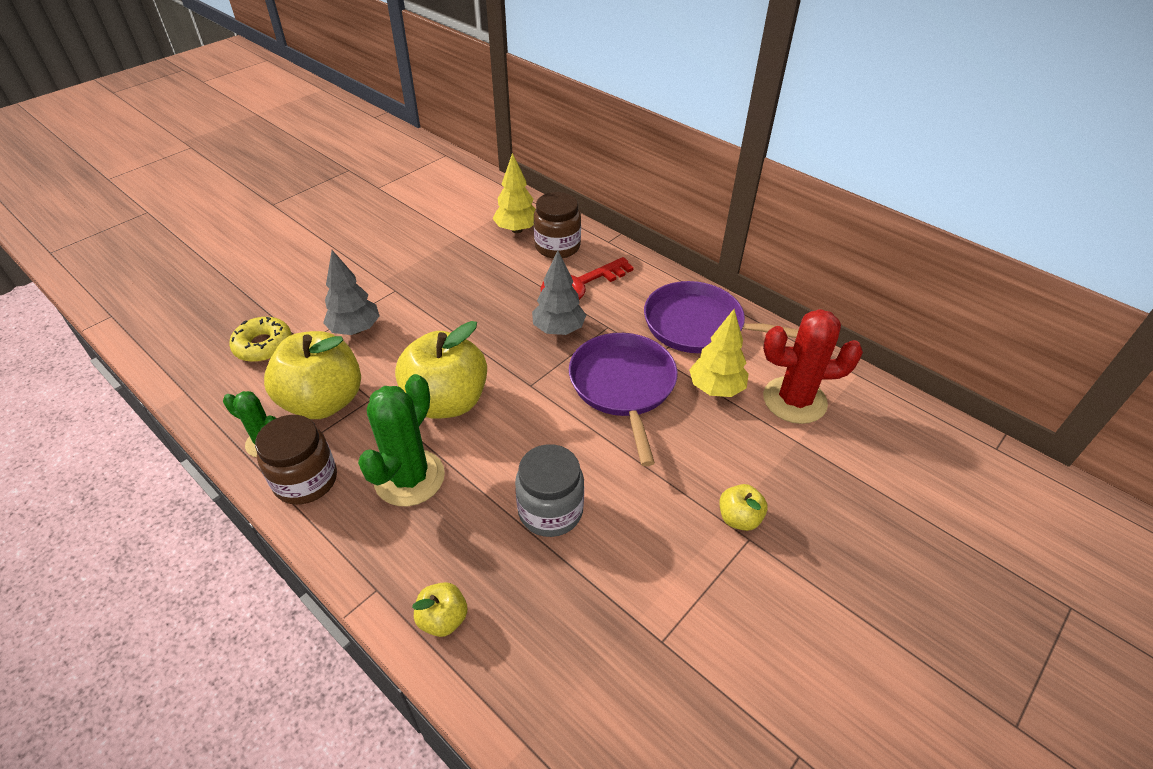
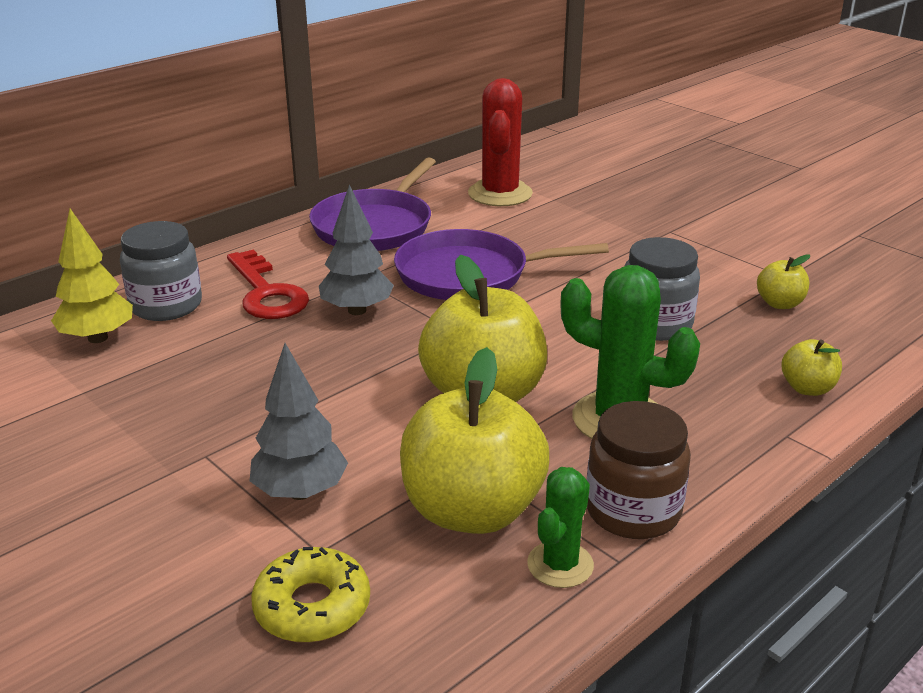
camera: 85 degrees left, 15 degrees down
(557, 247) = (166, 305): brown jar -> grey jar
(716, 389) = (479, 227): yellow tree -> none
(739, 518) = (648, 233): yellow apple -> yellow apple (779, 304)

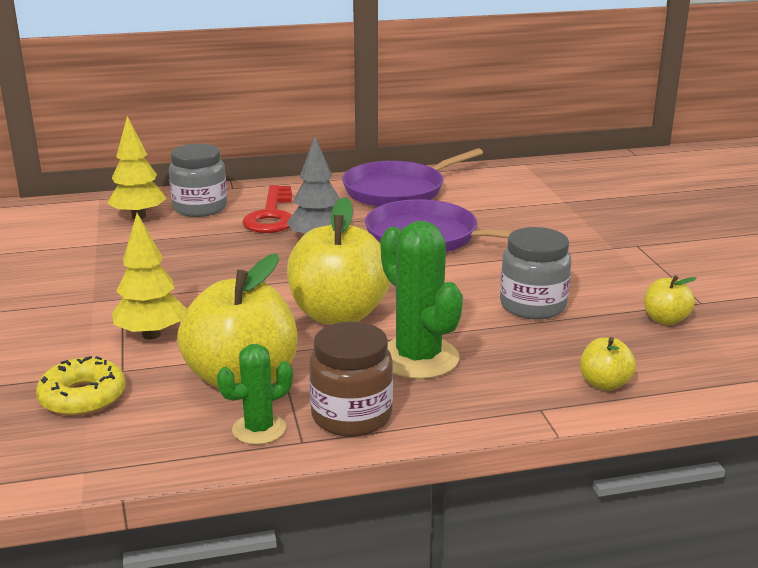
camera: 30 degrees right, 5 degrees down
(300, 492) = (151, 335): grey tree -> yellow tree
(500, 194) = (524, 189): red cactus -> none

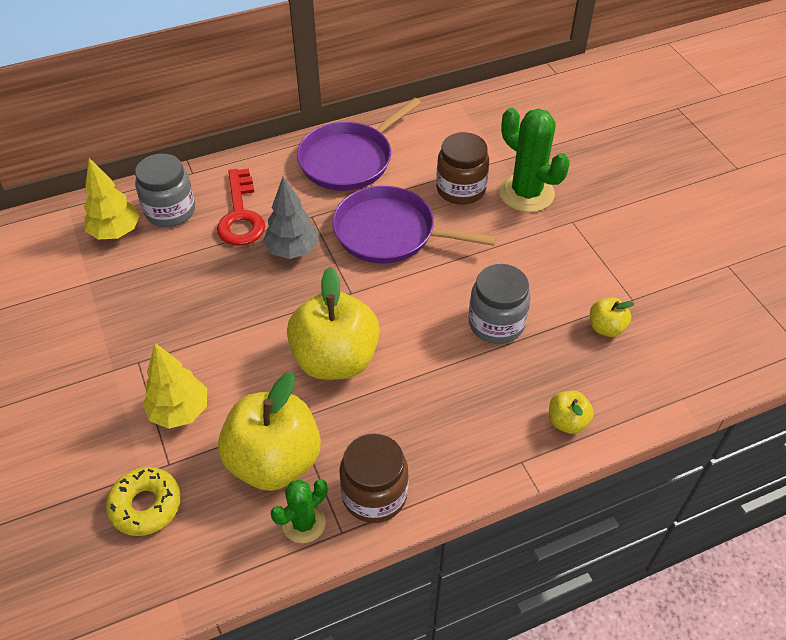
camera: 10 degrees left, 25 degrees up
(418, 358) = (413, 410): green cactus -> green cactus (526, 193)
(514, 216) = (461, 189): none -> brown jar

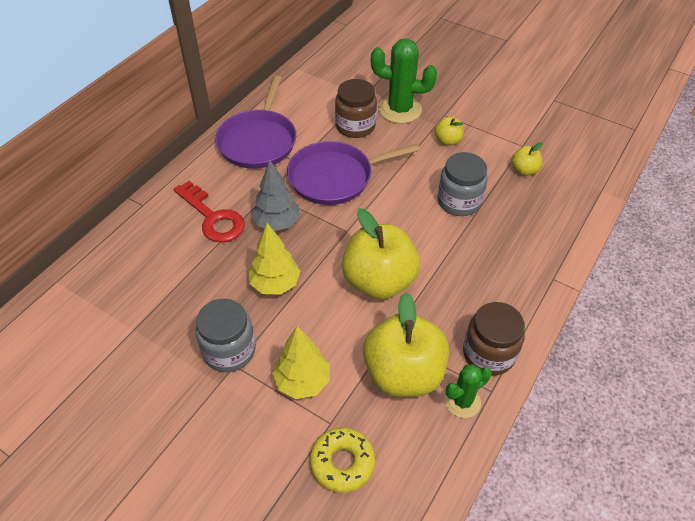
camera: 35 degrees left, 0 degrees up
(116, 232) = (120, 280): yellow tree -> yellow tree (275, 284)
(170, 211) = (152, 241): grey jar -> grey jar (229, 350)
(304, 523) = (462, 401): green cactus -> green cactus turned 45 degrees clockwise
(567, 422) = (555, 239): yellow apple -> yellow apple (447, 141)

